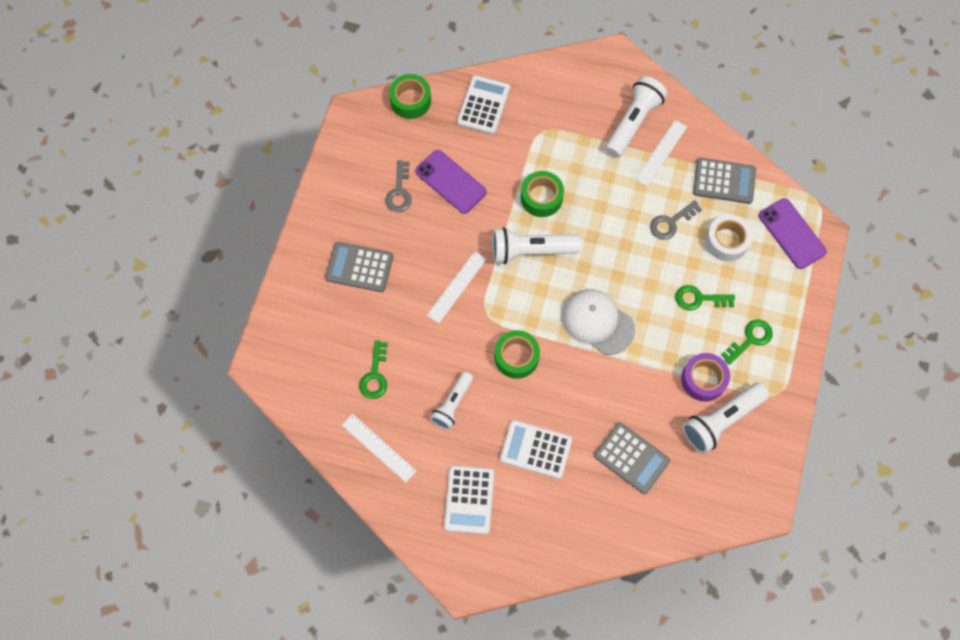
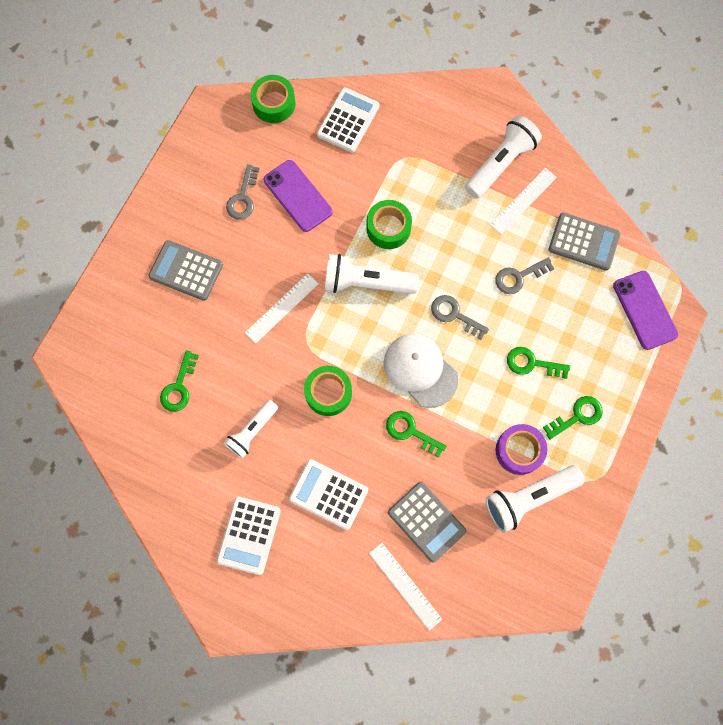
camera: 10 degrees right, 5 degrees up
(378, 448) = (167, 464): white ruler -> white ruler (405, 586)
(600, 379) = (410, 431): none -> green key
(619, 267) = (454, 315): none -> grey key
(726, 241) = (573, 306): white tape -> none

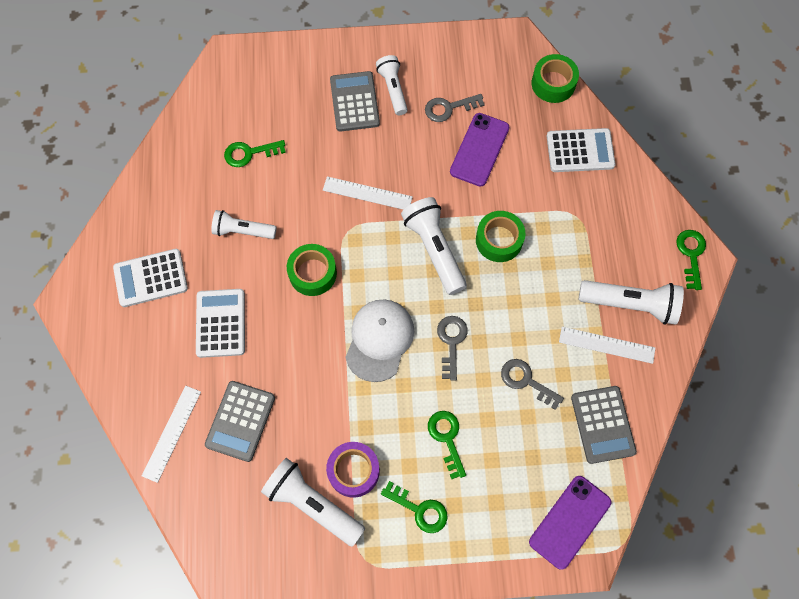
camera: 60 degrees right, 5 degrees down
(195, 232) = (393, 89): none -> white flashlight
(410, 431) = (316, 362): green key -> green key (691, 254)

